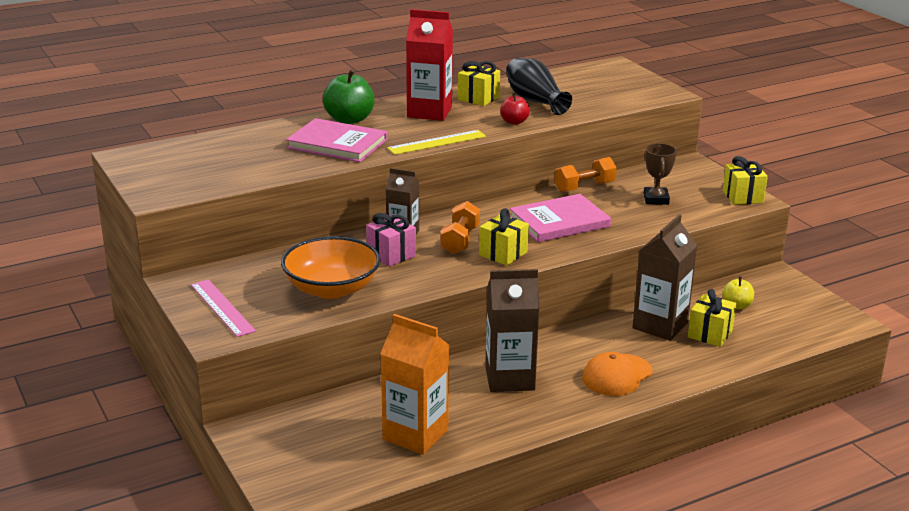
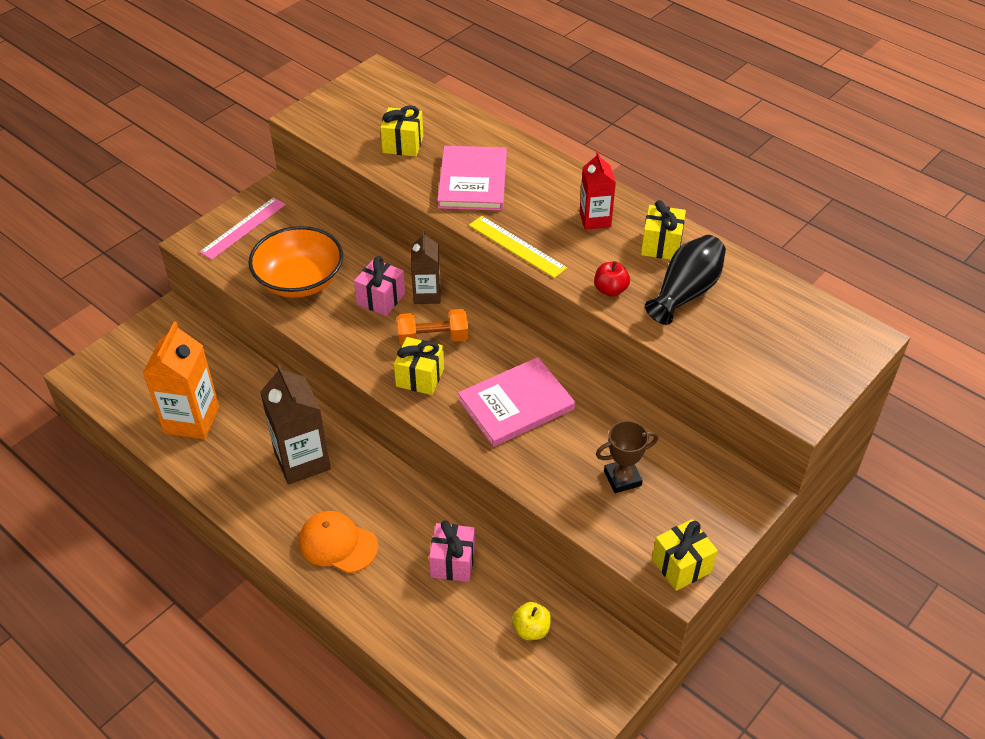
camera: 70 degrees right, 20 degrees up
(349, 119) = (538, 171): green apple -> none
(429, 112) = (595, 219): red carton -> red carton, size x0.62
(559, 221) = (516, 404): pink book -> pink book turned 75 degrees counterclockwise
(584, 187) = (616, 406): orange dumbbell -> none
(660, 325) = (453, 562): brown carton -> pink gift
(710, 334) = (454, 612): yellow gift -> yellow gift (403, 144)

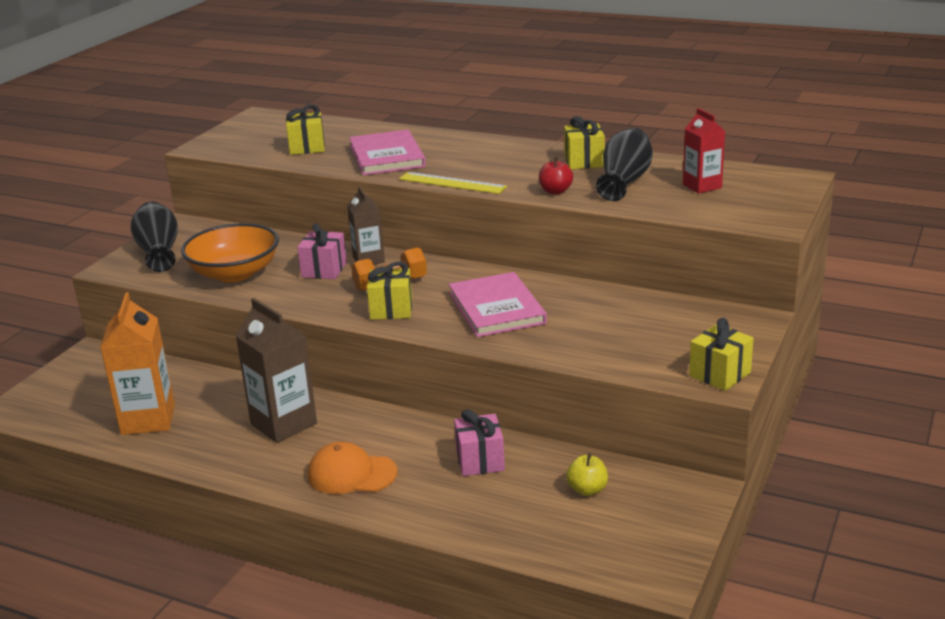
camera: 15 degrees left, 20 degrees down
(243, 228) = (159, 252): pink ruler -> black vase
(516, 404) = (496, 308): pink book -> pink book turned 60 degrees counterclockwise
(595, 219) = (514, 158): red carton -> red carton (702, 186)
(622, 478) = (627, 333): brown trophy -> none

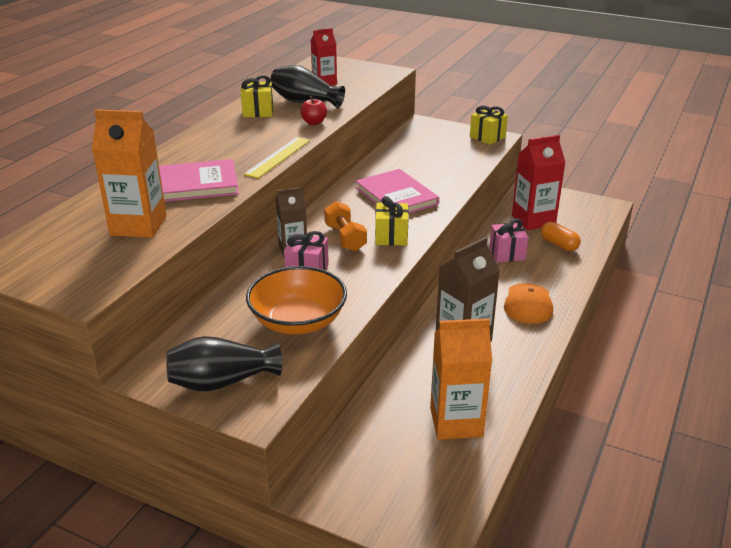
camera: 90 degrees left, 5 degrees up
(307, 147) = (138, 225): yellow gift -> orange carton
(496, 308) = (396, 196): pink book -> pink book turned 75 degrees clockwise
(510, 511) = (559, 244): none -> orange capsule
(587, 490) = (533, 220): yellow apple -> red carton

